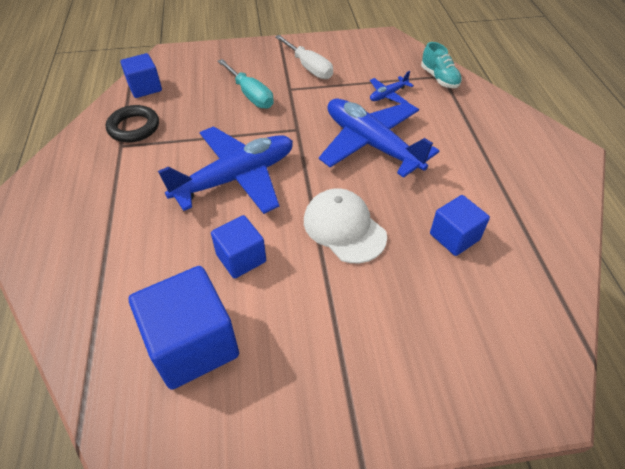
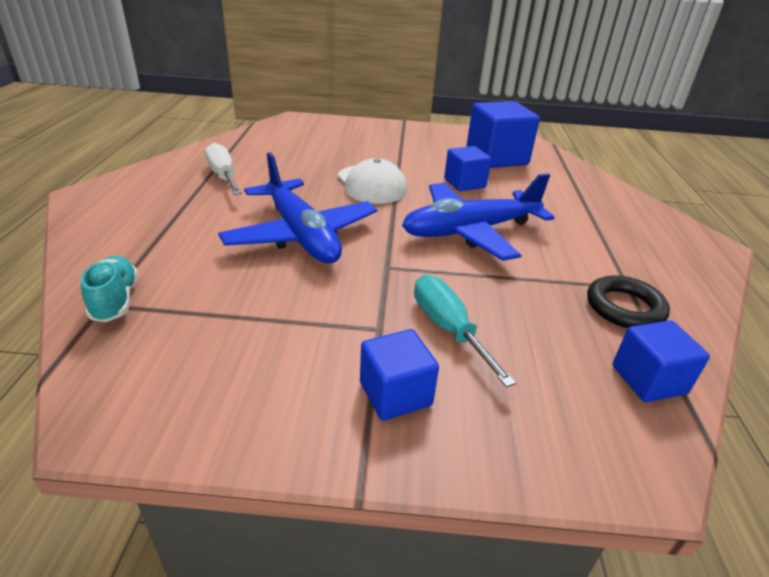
camera: 170 degrees left, 15 degrees down
(309, 67) = (326, 367): white screwdriver -> white screwdriver (223, 176)
(388, 95) = (226, 289): blue plane -> none
(454, 237) = (282, 167): blue cube -> blue cube (395, 394)

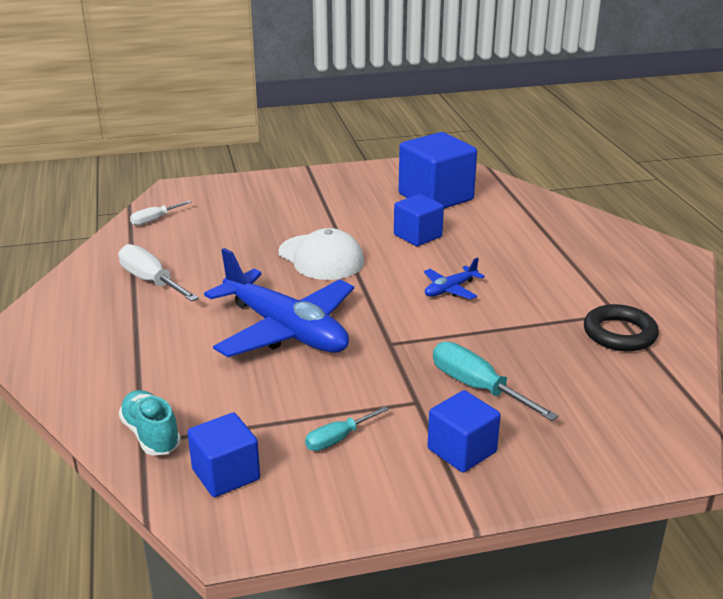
camera: 15 degrees left, 5 degrees down
(262, 135) = (154, 220): none -> white screwdriver
(277, 347) = (338, 439): none -> turquoise screwdriver
(470, 231) = (450, 289): blue plane -> blue plane, size x0.43
(648, 380) = (657, 390): blue cube -> blue cube (226, 474)

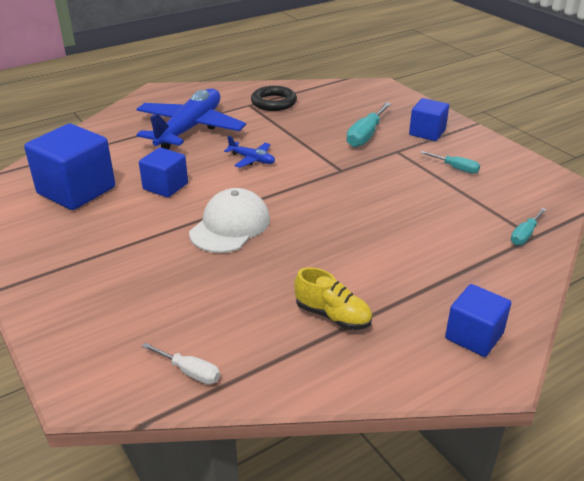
camera: 110 degrees left, 5 degrees up
(151, 281) = (333, 316): white screwdriver -> yellow shoe
(151, 435) = (525, 235): turquoise shoe -> turquoise screwdriver
(226, 474) = (524, 196): blue cube -> blue cube (474, 336)
(286, 330) = (358, 214): blue plane -> blue plane (190, 129)

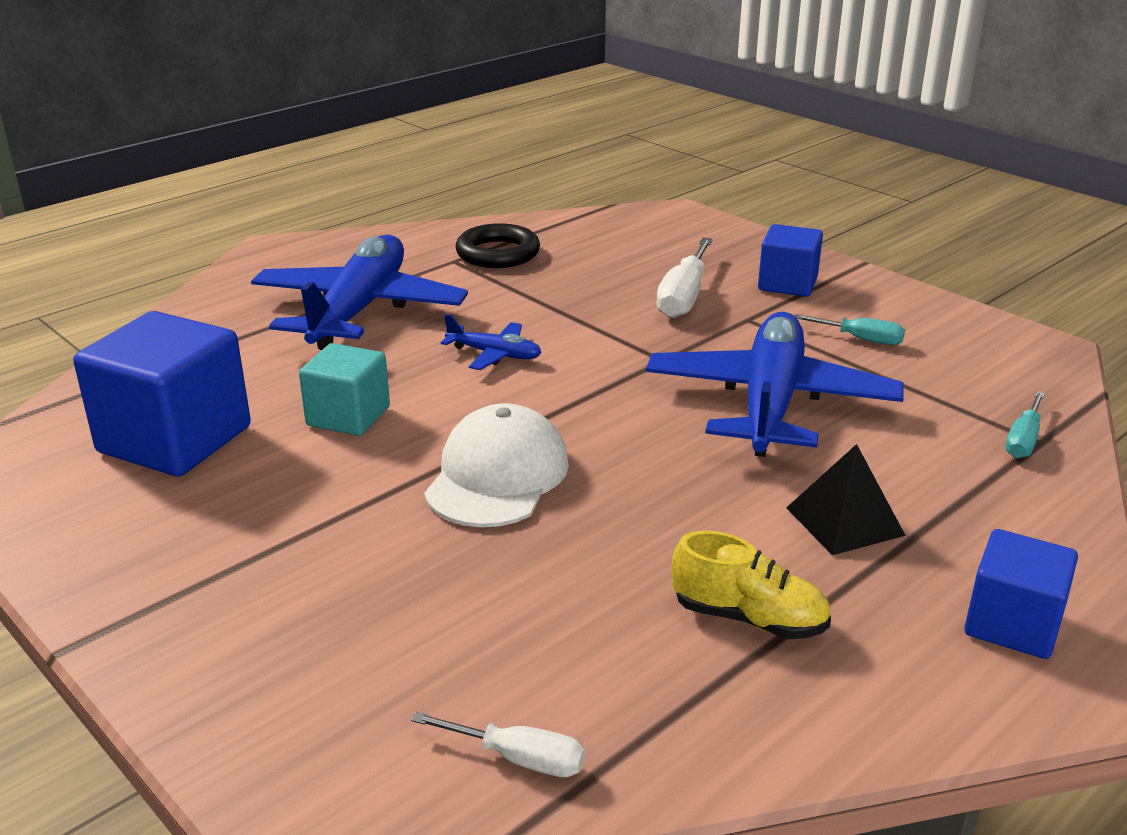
camera: 10 degrees left, 5 degrees down
(165, 186) = (348, 416): blue cube -> turquoise cube
(366, 135) = (683, 297): turquoise screwdriver -> white screwdriver
(390, 200) = (770, 402): none -> blue plane
(405, 270) = (845, 521): none -> black pyramid

